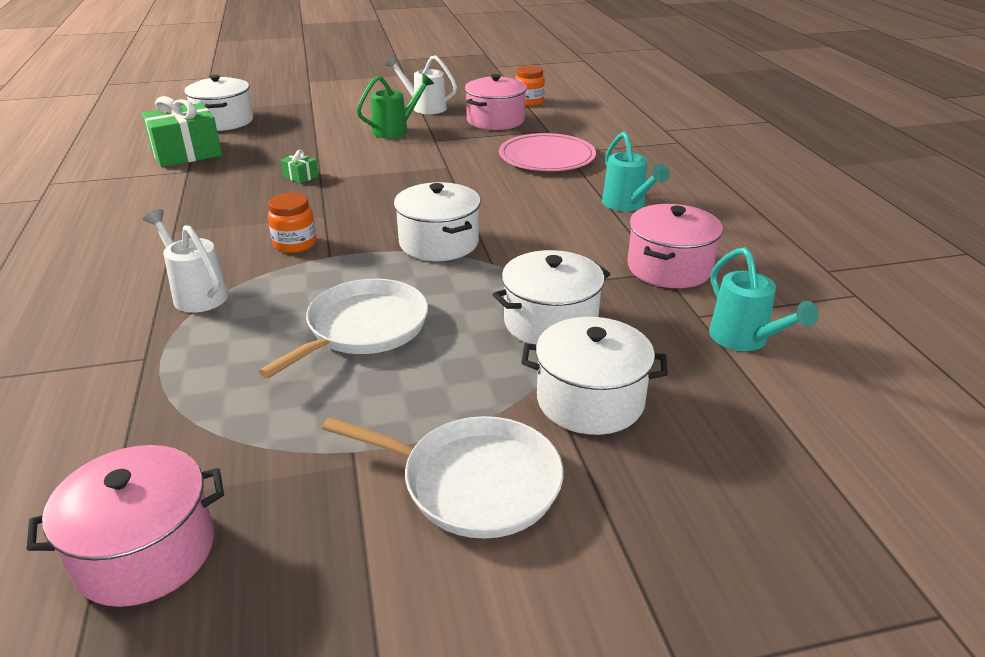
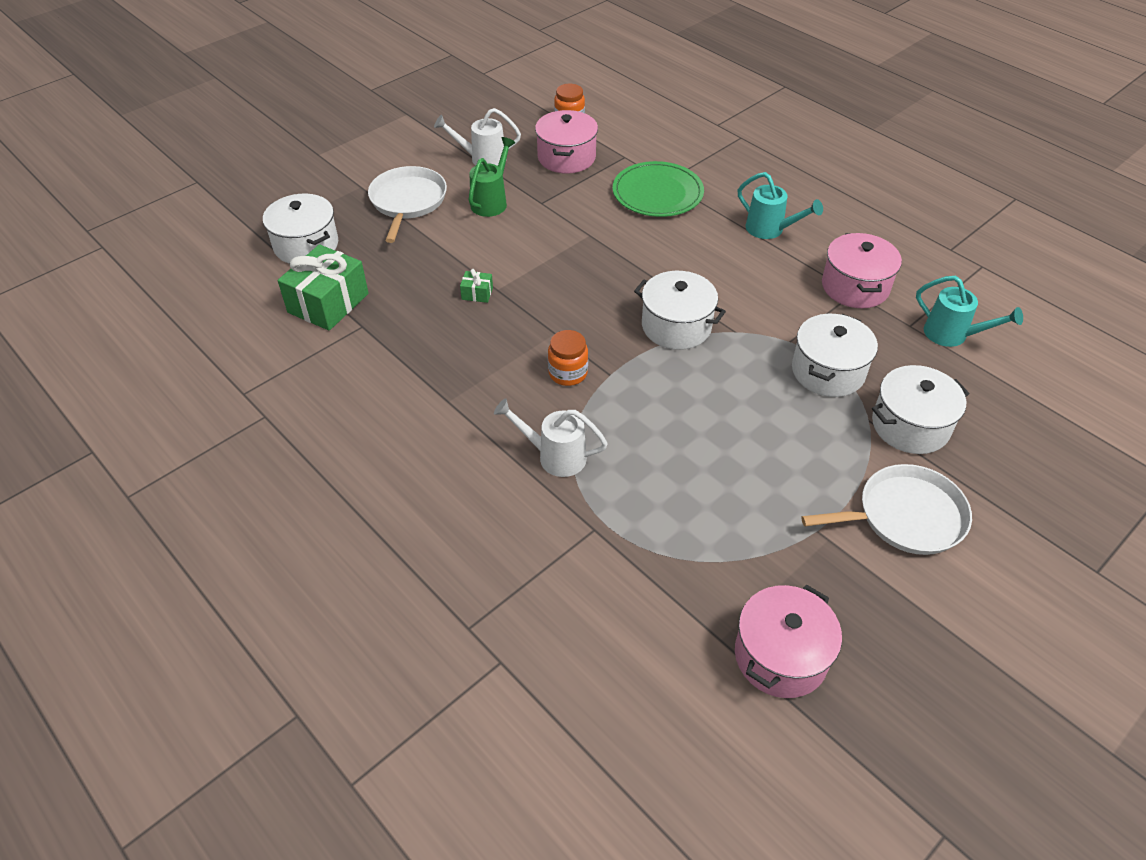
camera: 30 degrees left, 15 degrees up
(363, 328) = (714, 432): white pan -> white pan (407, 202)
(547, 157) = (657, 193): pink plate -> green plate

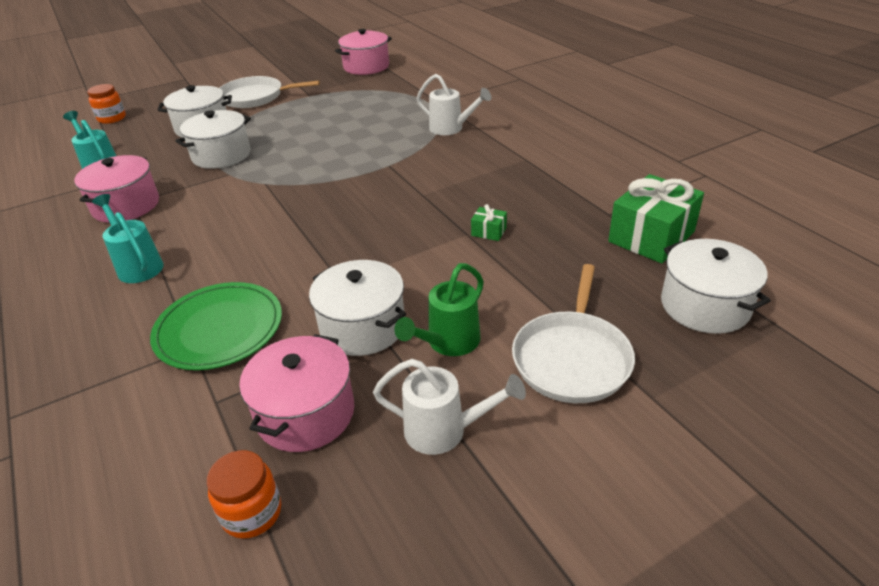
camera: 165 degrees left, 10 degrees down
(568, 373) = (422, 168): orange jar -> orange jar (112, 118)
(676, 326) = (311, 190): white pot -> white pot (362, 327)

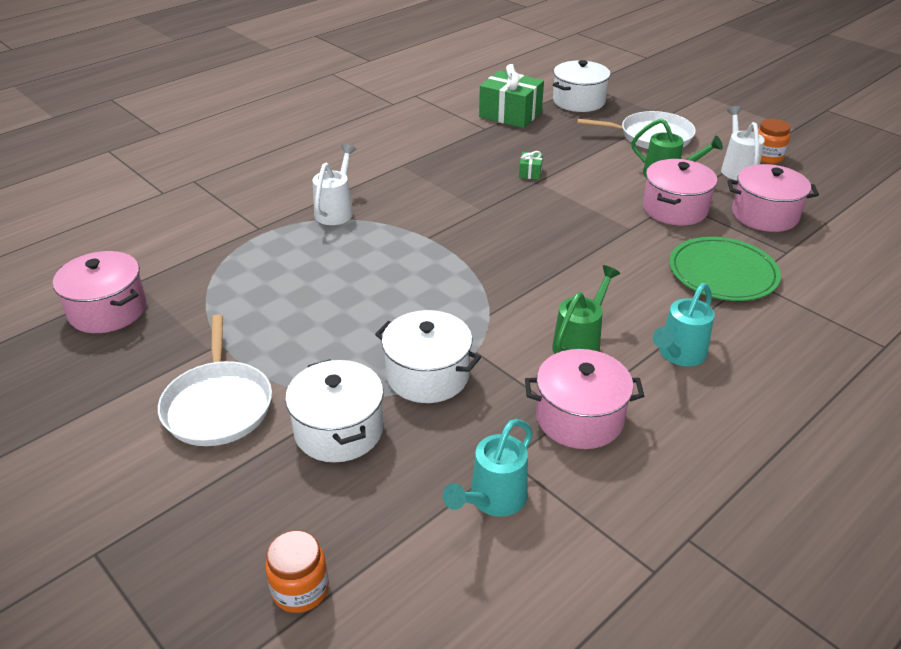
camera: 105 degrees left, 0 degrees up
(196, 218) = (579, 344): none -> green watering can
(252, 513) = (841, 216): orange jar -> orange jar (767, 157)
(362, 327) = (675, 209): white pot -> pink pot

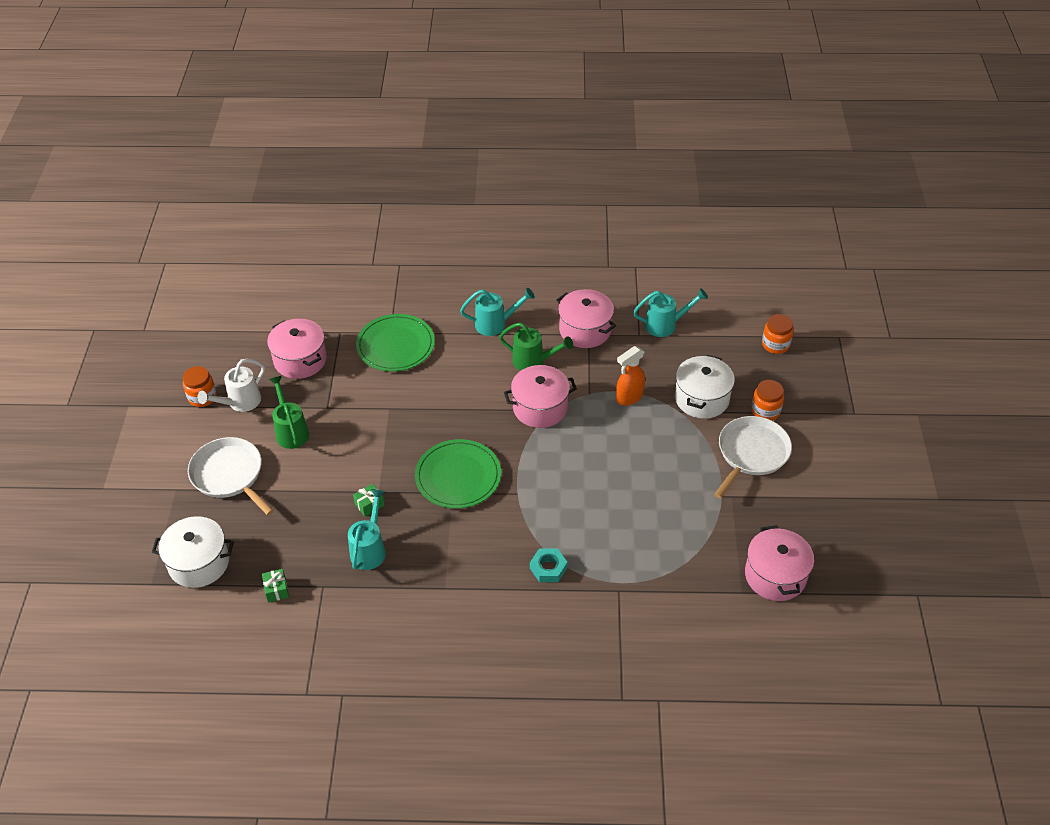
camera: 135 degrees left, 10 degrees up
(238, 469) = (765, 411): none -> orange jar
(336, 211) = (548, 568): white watering can -> turquoise nut
(427, 375) = (629, 397): white pot -> orange spray bottle
(486, 155) = (369, 549): none -> turquoise watering can
(494, 221) = (458, 476): none -> green plate
(510, 114) = (276, 590): green gift -> green gift, size x0.43
(579, 344) = (533, 361): green watering can -> green watering can turned 150 degrees counterclockwise
(675, 209) = (339, 402): pink pot -> pink pot (540, 408)

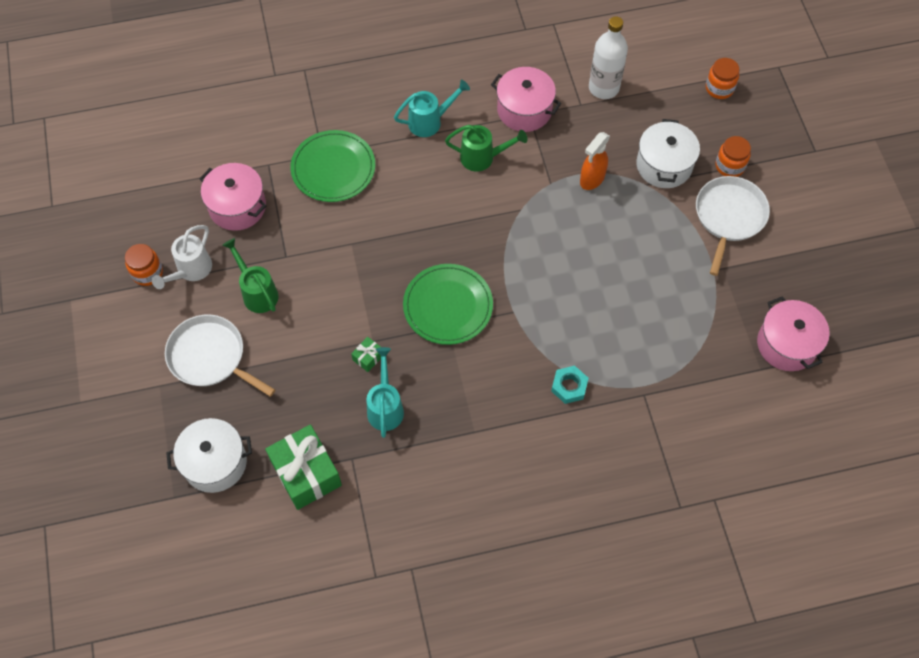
camera: 15 degrees left, 15 degrees up
(276, 590) = (306, 473): green gift -> green gift, size x2.30
(540, 408) = (506, 210): pink pot -> none
(665, 325) = (603, 88): turquoise watering can -> white bottle

